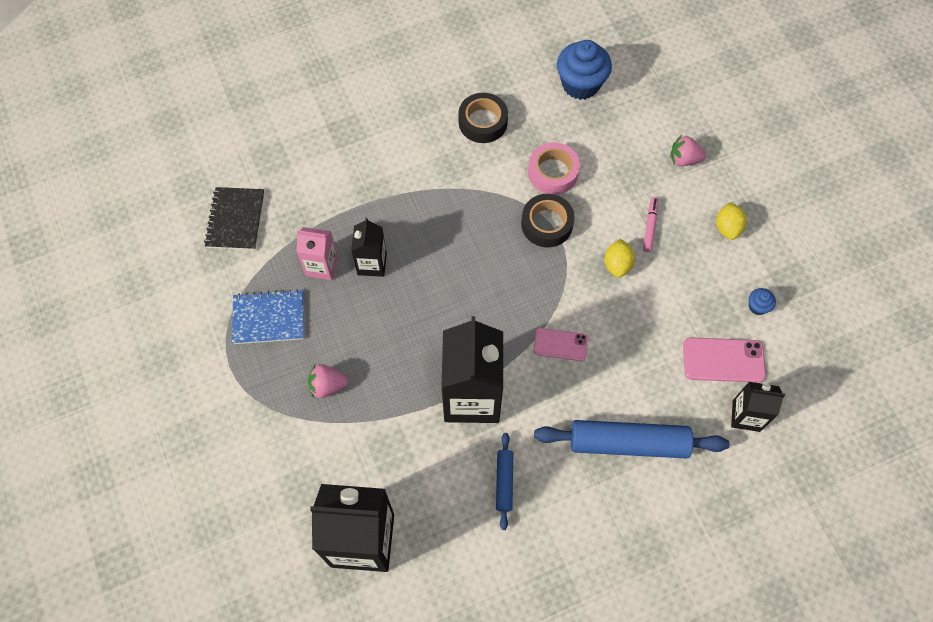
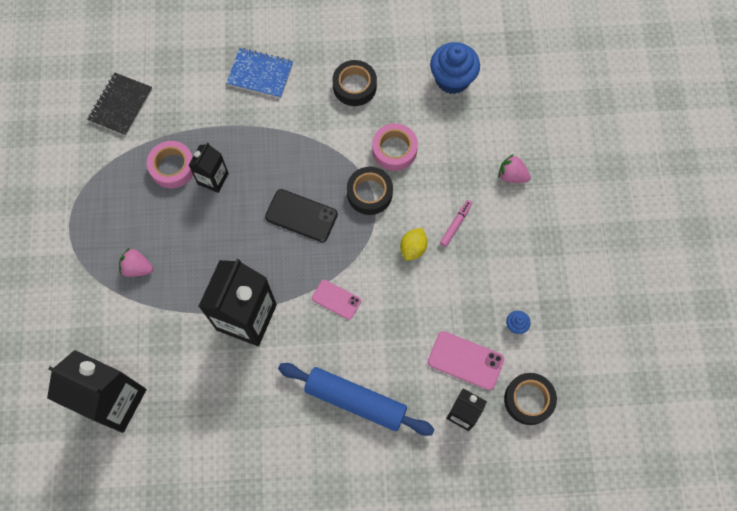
camera: 20 degrees right, 5 degrees up
(269, 318) = (114, 196): blue notebook -> blue notebook (260, 74)
(322, 266) = (172, 167): pink carton -> pink tape
(484, 270) = (301, 215): none -> black phone
(504, 482) = (242, 395): blue rolling pin -> none
(727, 228) = (521, 248): yellow lemon -> none
(805, 377) = (528, 400): none -> black tape

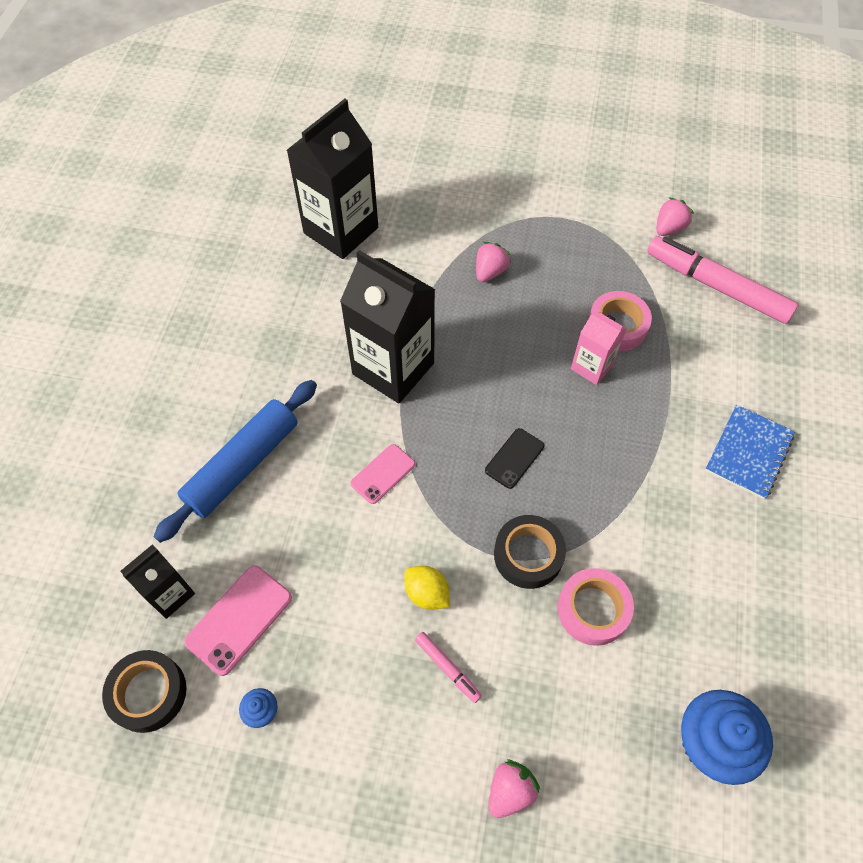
camera: 105 degrees right, 10 degrees down
(67, 144) = (669, 228): none -> pink strawberry
(121, 105) = (716, 286): black notebook -> pink marker
(213, 179) = (592, 367): black carton -> pink carton
(301, 215) = (514, 458): black phone -> black phone, size x0.66
(354, 86) = (714, 578): black tape -> none

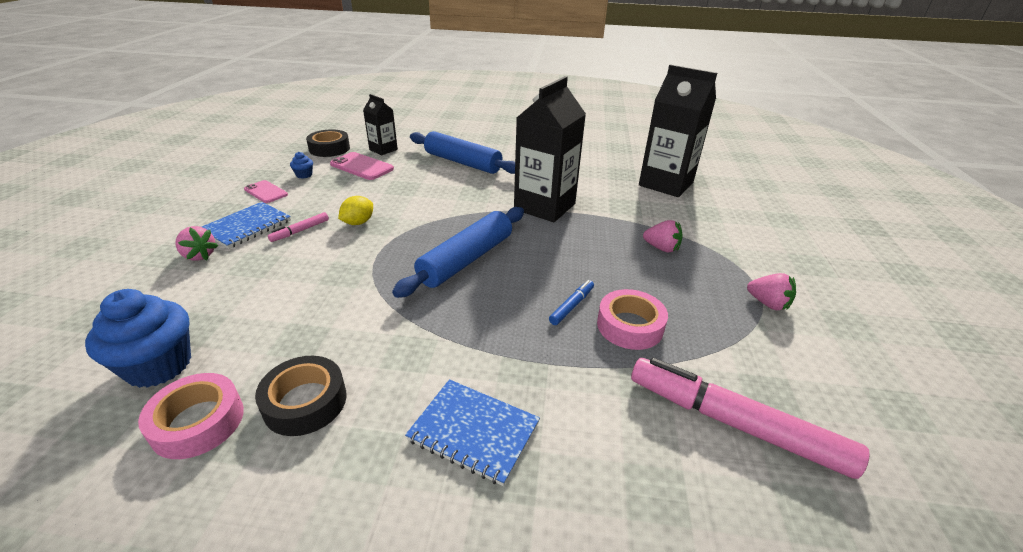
camera: 85 degrees right, 25 degrees down
(383, 474) = (454, 205): pink phone -> pink phone (266, 192)
(433, 750) = (247, 226): none -> blue notebook
(514, 458) = (466, 259): black phone -> blue rolling pin
(528, 555) = (376, 265): black tape -> black tape (305, 402)
(592, 367) = (572, 306): pink carton -> blue marker
(593, 609) = (317, 298): pink tape -> pink tape (198, 422)
(669, 228) = (807, 380): pink strawberry -> pink strawberry (768, 303)
(716, 286) = (734, 423): pink marker -> pink marker turned 90 degrees counterclockwise

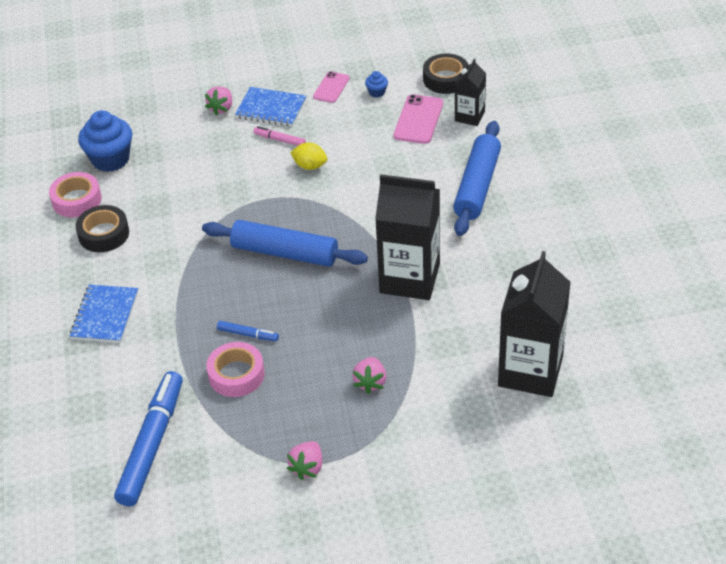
camera: 75 degrees right, 10 degrees up
(734, 423) = (152, 444): pink marker -> blue marker

